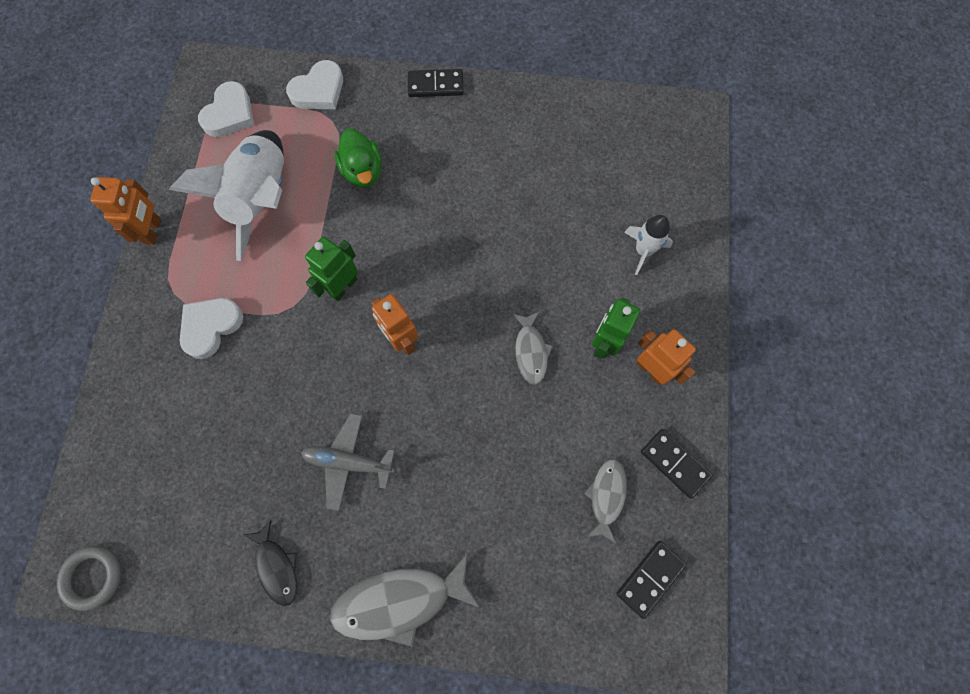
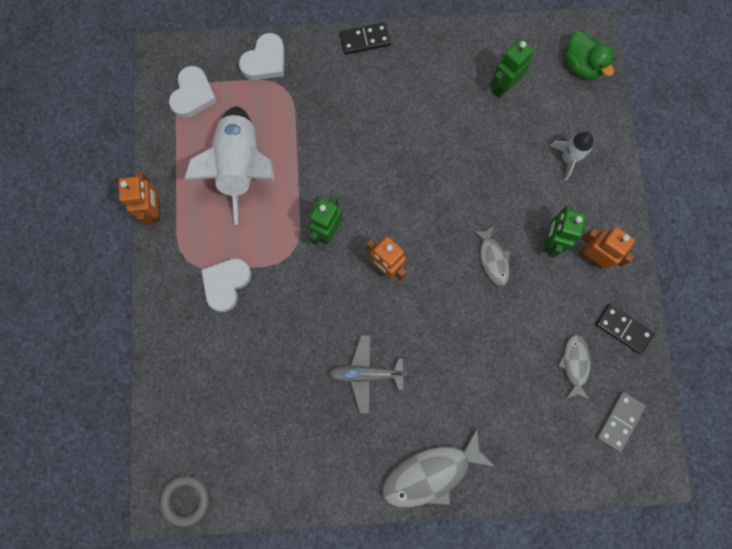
camera: 10 degrees left, 5 degrees up
(276, 567) = (329, 465): black fish -> none
(363, 171) = (320, 128): green duck -> green duck (581, 66)
(582, 159) = (503, 87): none -> green robot
(650, 578) = (619, 421): black domino -> grey domino

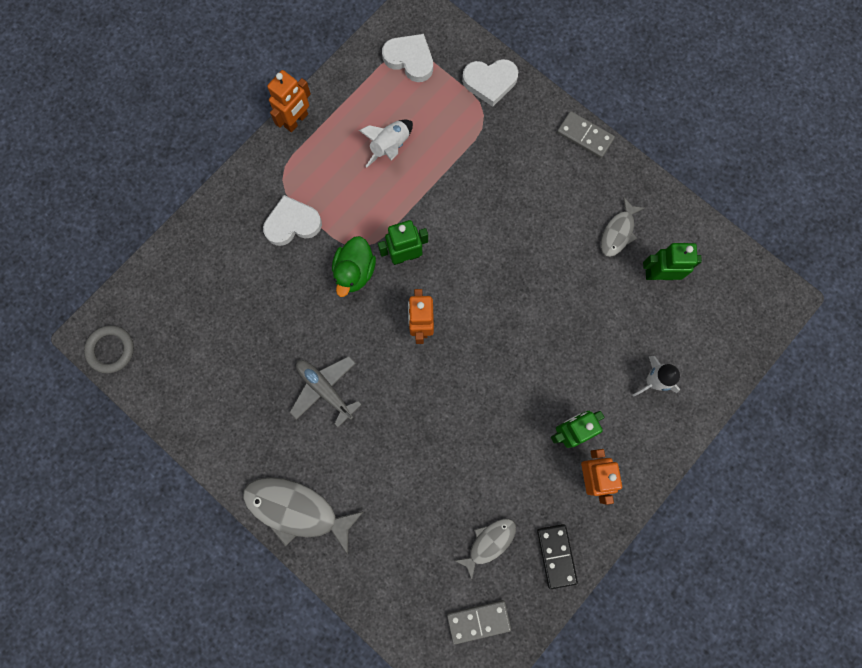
camera: 45 degrees right, 0 degrees up
(193, 95) = (410, 59): white heart -> white heart turned 120 degrees counterclockwise
(241, 167) = (390, 147): white rocket -> white rocket, size x0.52
(365, 40) = (584, 136): black domino -> grey domino
(493, 259) = (509, 399): grey fish -> grey fish (618, 232)
(581, 66) = (744, 318): green duck -> green duck (354, 272)

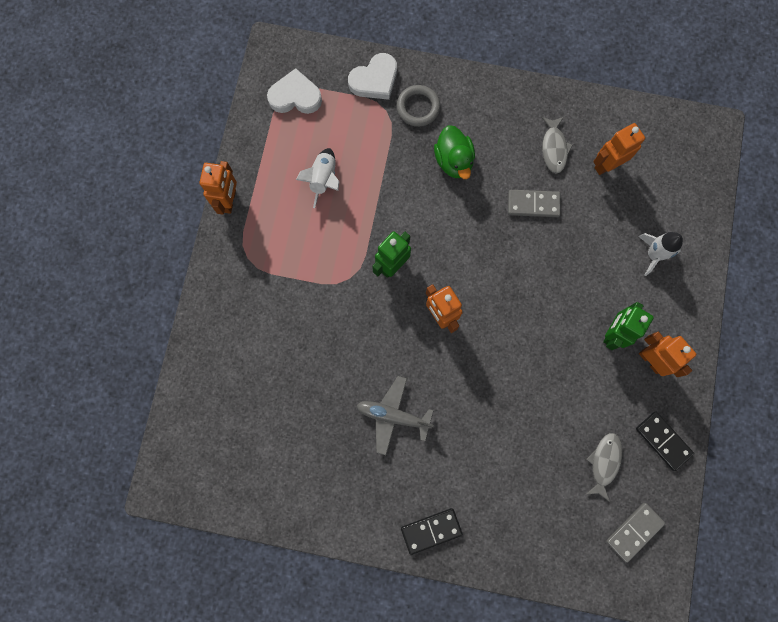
camera: 30 degrees left, 0 degrees up
(111, 350) = (186, 490): grey ring -> grey ring (418, 107)
(292, 223) = (279, 291): white heart -> none
(297, 510) = (431, 530): grey fish -> black domino
(354, 272) = (358, 302): green duck -> green duck (453, 161)
(584, 136) = (479, 83): grey domino -> grey domino (533, 204)
(659, 274) = (606, 165): green robot -> orange robot

